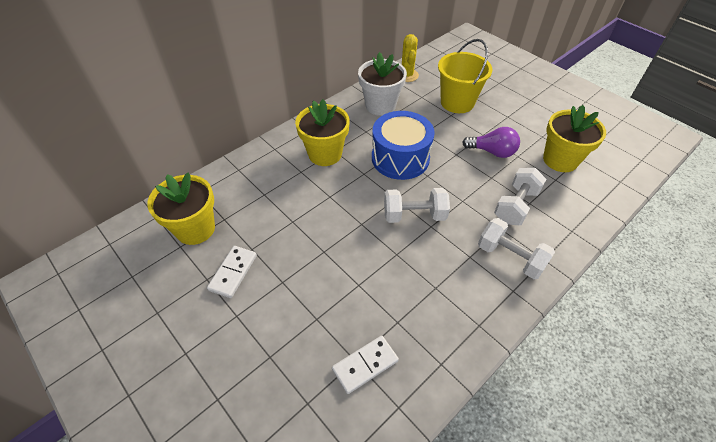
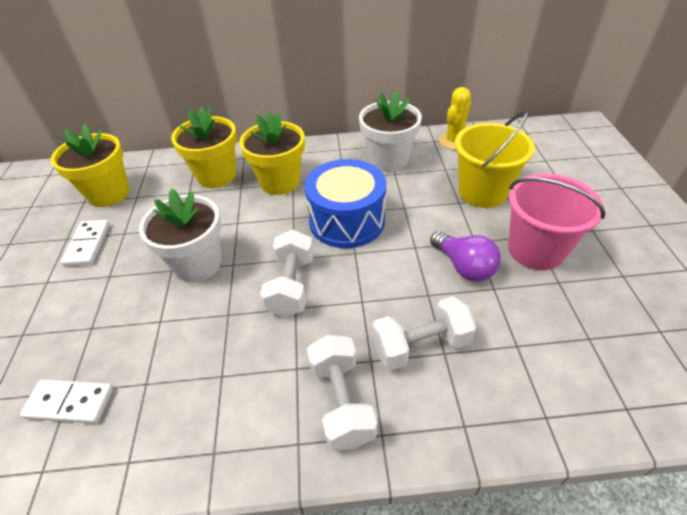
camera: 40 degrees right, 5 degrees down
(233, 272) = (88, 244): white domino -> white domino turned 60 degrees counterclockwise
(337, 237) = (197, 264): none -> white flower pot
(414, 215) = (291, 286): white dumbbell -> white dumbbell turned 60 degrees clockwise
(516, 124) = (535, 250): none -> pink bucket
(560, 160) = (553, 325): yellow flower pot -> yellow flower pot (216, 175)

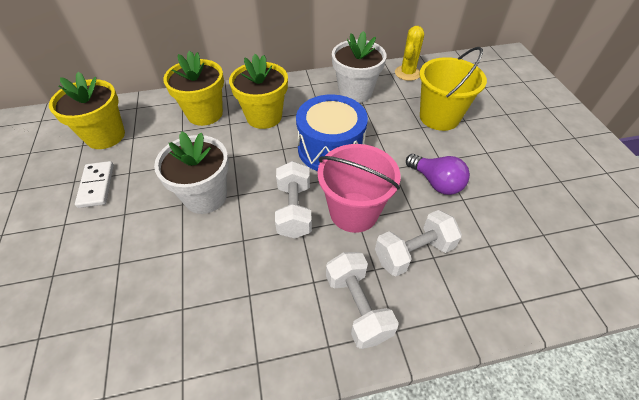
camera: 10 degrees left, 5 degrees up
(70, 403) = (115, 333): white domino -> none
(535, 250) = (490, 164): pink bucket -> pink bucket (354, 212)

